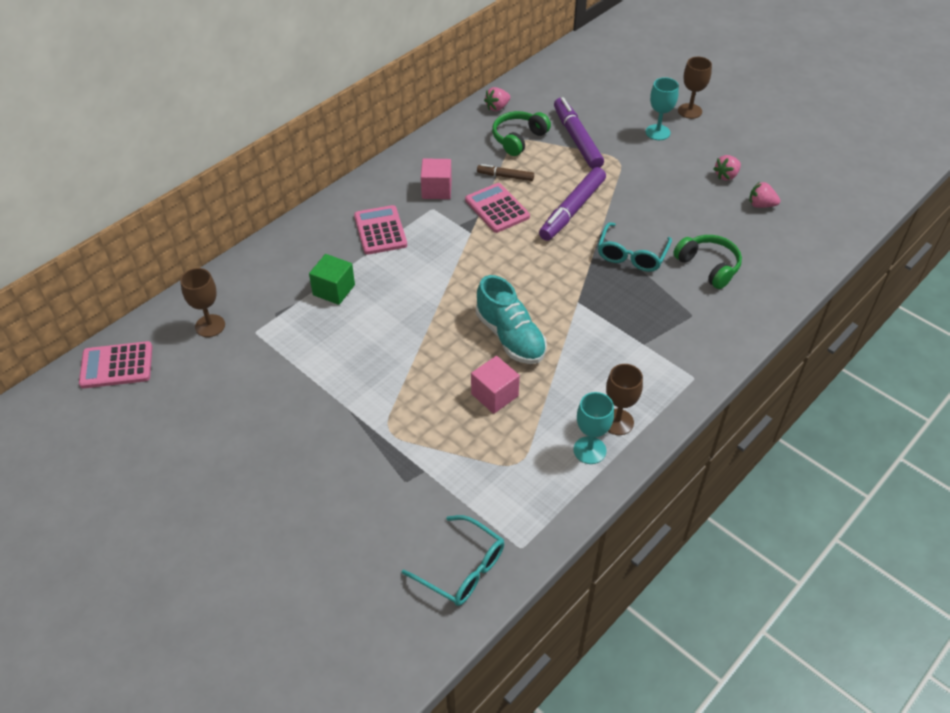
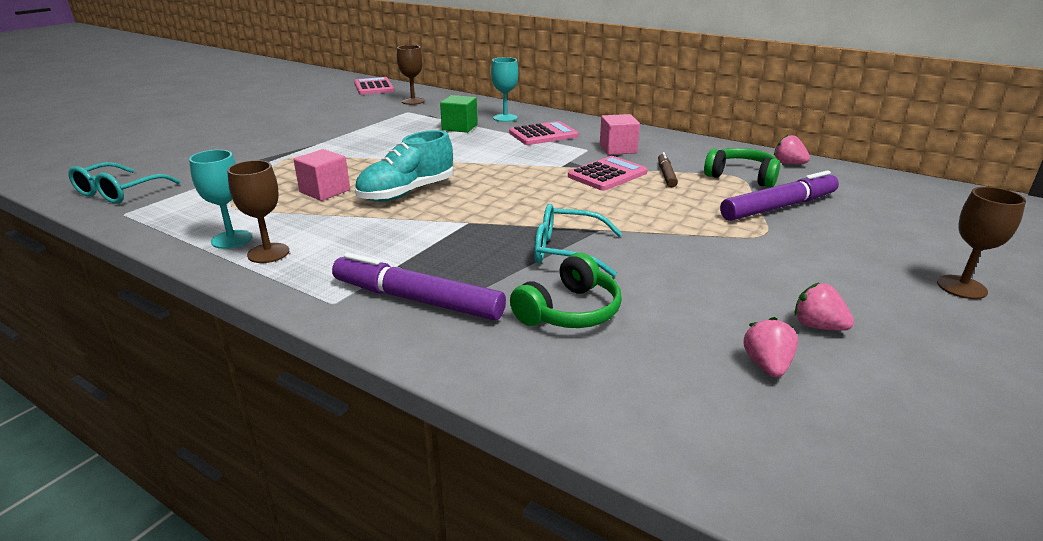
camera: 80 degrees right, 20 degrees down
(572, 210) = (633, 211): purple marker -> purple marker (417, 299)
(657, 132) = (864, 261): turquoise goblet -> turquoise goblet (505, 118)

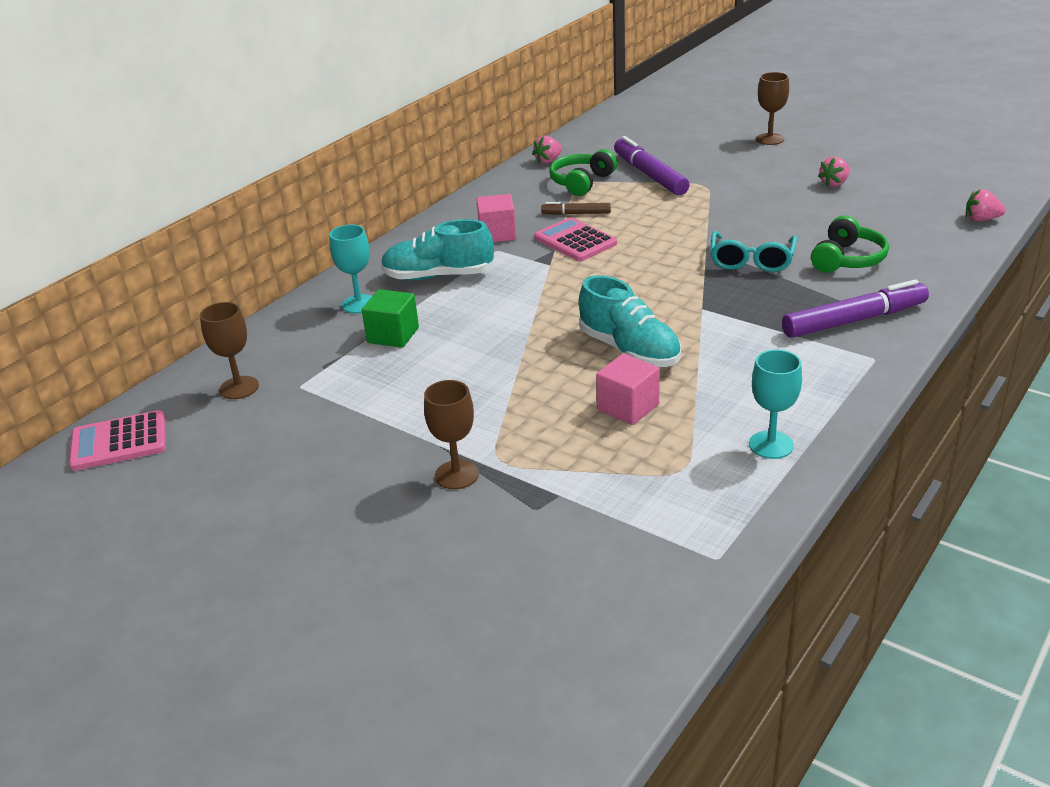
camera: 85 degrees left, 5 degrees up
(119, 192) = (644, 593): turquoise glasses -> none
(268, 253) = (796, 412): brown goblet -> brown goblet (456, 475)
(417, 299) = (854, 320): purple marker -> purple marker turned 135 degrees counterclockwise
(543, 134) = (438, 276): pink calculator -> turquoise shoe
(569, 311) = (847, 259): green headphones -> green headphones turned 75 degrees clockwise
(767, 365) = (885, 202): pink strawberry -> pink strawberry (981, 219)

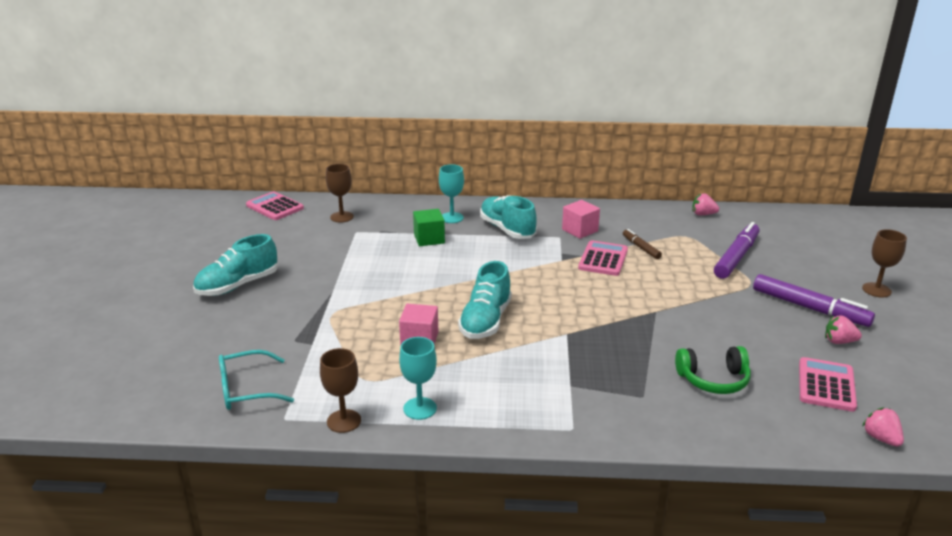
camera: 55 degrees right, 5 degrees down
(327, 532) = (238, 285): none -> turquoise shoe
(456, 475) = (309, 305): brown goblet -> brown goblet (344, 421)
(581, 182) = (688, 235): green headphones -> none
(751, 261) = (658, 336): turquoise glasses -> turquoise glasses (246, 390)
(854, 320) = (619, 406): purple marker -> purple marker (809, 308)
(893, 213) = (826, 385): none -> pink calculator

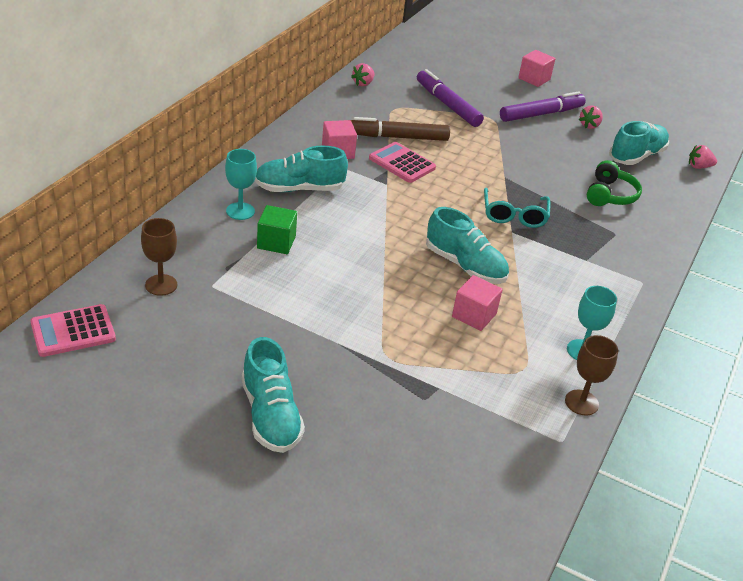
camera: 70 degrees left, 10 degrees up
(246, 390) = (500, 457): turquoise glasses -> turquoise glasses (514, 215)
(641, 248) = (397, 137): brown marker -> brown marker, size x1.86
(826, 385) = (636, 156): pink calculator -> turquoise shoe
(876, 290) = (534, 79): brown goblet -> pink cube

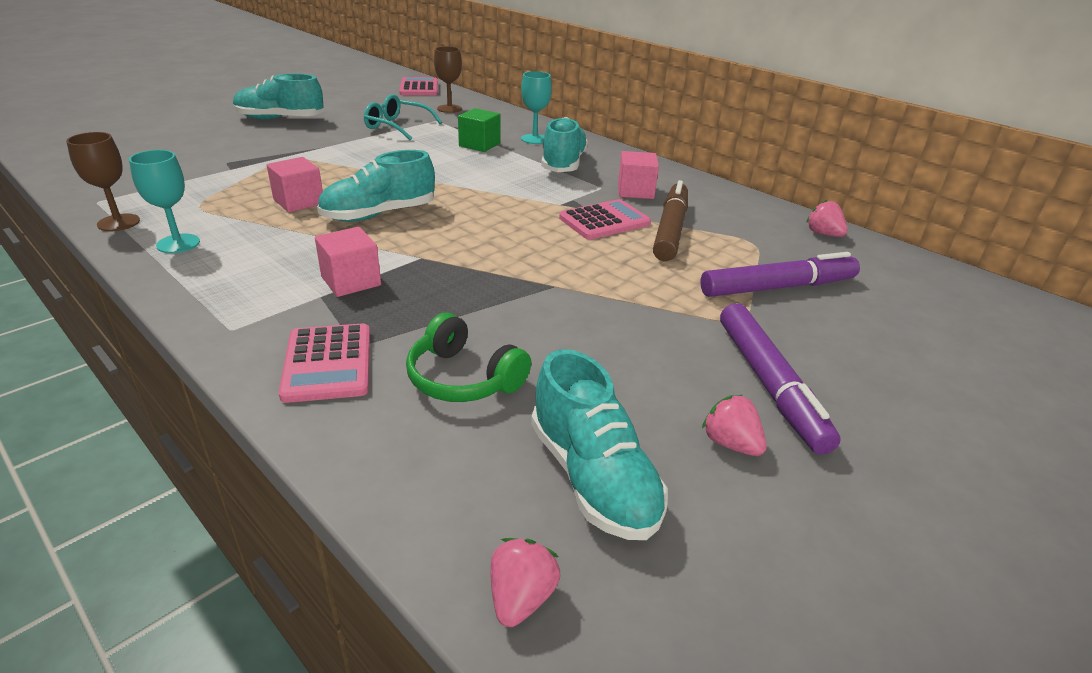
camera: 110 degrees right, 5 degrees down
(514, 215) = (455, 268): turquoise glasses -> turquoise glasses (397, 126)
(534, 79) = (940, 424): pink cube -> pink cube (351, 281)
(637, 239) = (327, 363): none -> pink calculator

